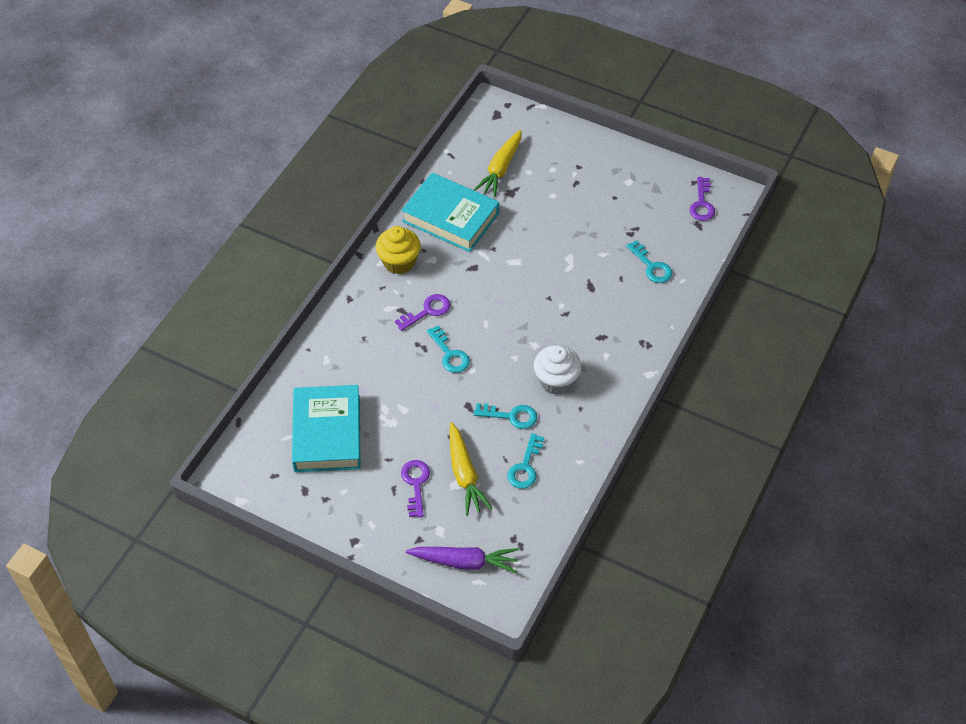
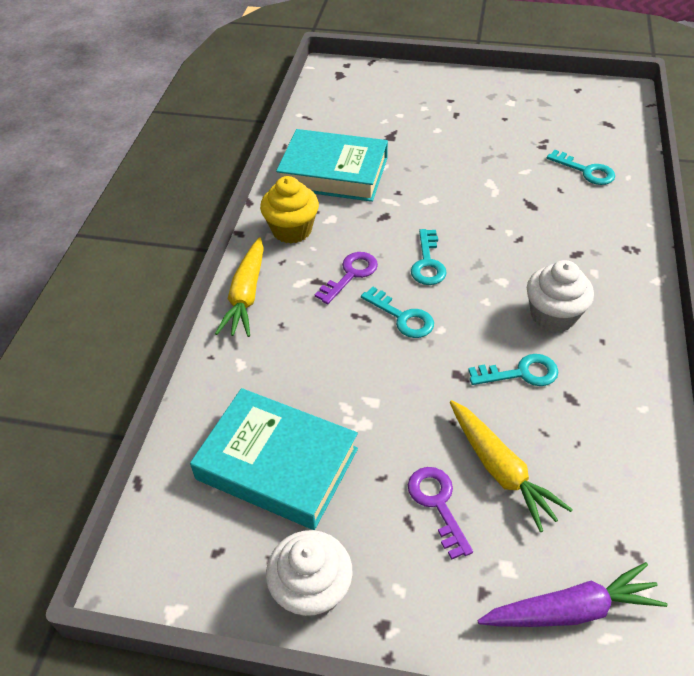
camera: 15 degrees left, 5 degrees down
(321, 511) = (312, 590): none -> white cupcake
(327, 433) = (277, 464): turquoise book -> turquoise book turned 45 degrees counterclockwise
(500, 169) = (368, 118): yellow carrot -> yellow carrot (246, 295)
(525, 467) = (577, 435): turquoise key -> turquoise key (428, 263)
(702, 204) = (599, 105): purple key -> none

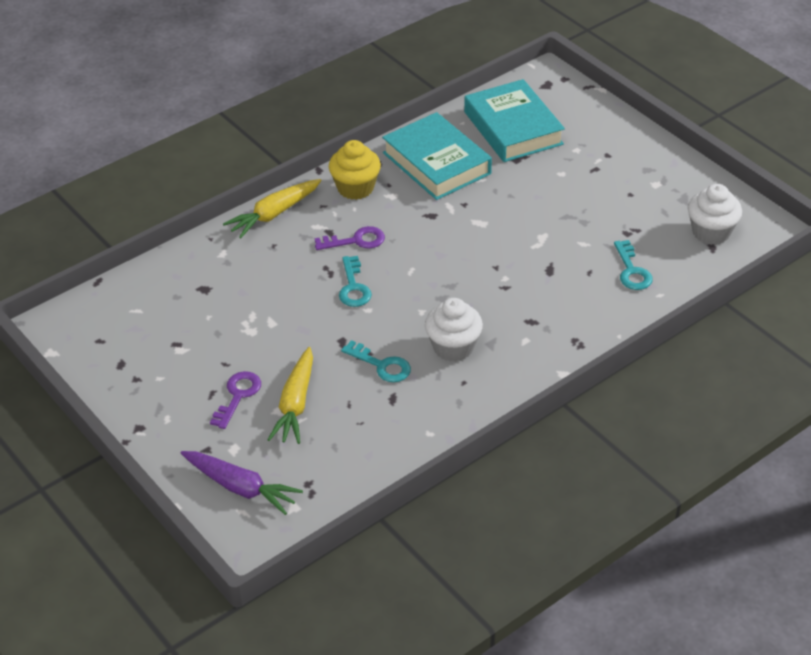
camera: 40 degrees right, 5 degrees down
(277, 464) = (178, 319): turquoise book -> turquoise book (513, 128)
(312, 590) = (124, 389): white cupcake -> white cupcake (711, 232)
(428, 263) = (417, 264): turquoise key -> none

